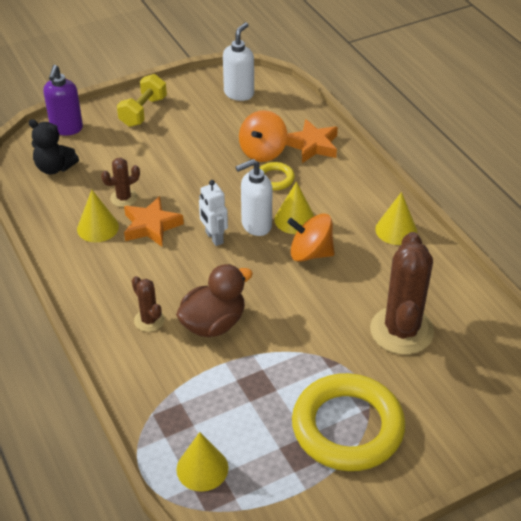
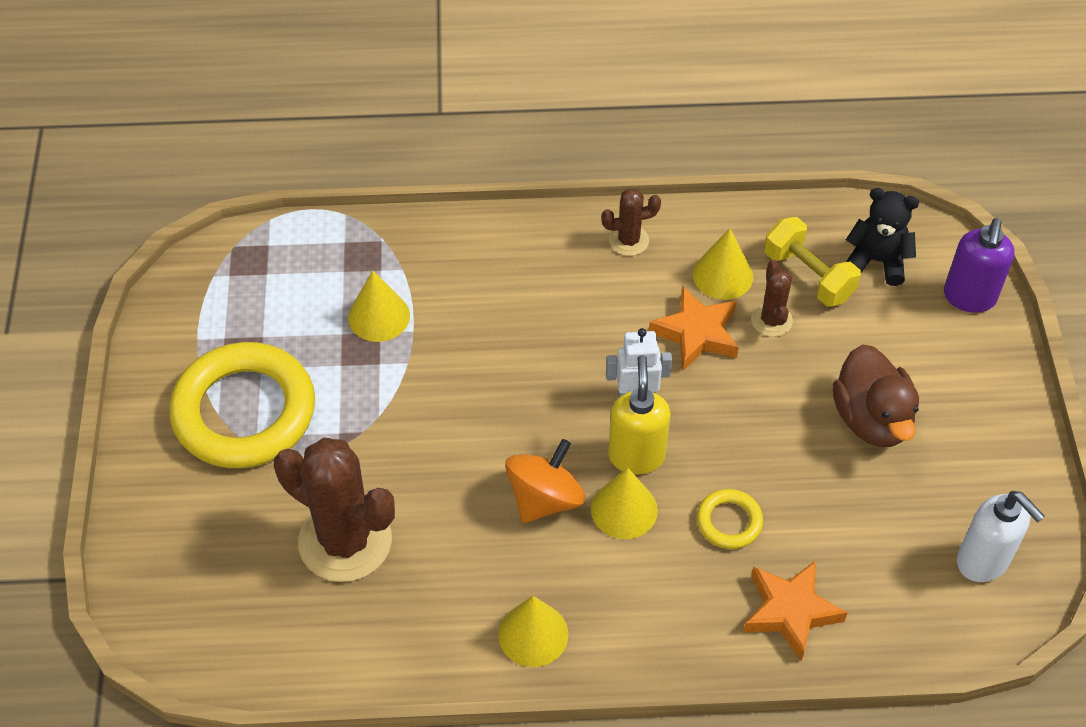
camera: 115 degrees right, 10 degrees up
(54, 168) = (877, 261): black teddy bear -> black teddy bear turned 60 degrees clockwise
(66, 129) = (969, 297): purple soap dispenser -> purple soap dispenser turned 105 degrees counterclockwise
(143, 112) = (978, 406): yellow dumbbell -> yellow dumbbell (808, 276)
(149, 320) = (523, 279): brown cactus -> brown cactus (628, 240)
(202, 468) = (283, 260): yellow cone -> yellow cone (379, 316)
(213, 323) = (480, 341): brown duck -> brown duck (871, 419)
(256, 225) = (636, 455): white soap dispenser -> yellow soap dispenser
(263, 152) = (804, 532): orange spinning top -> none

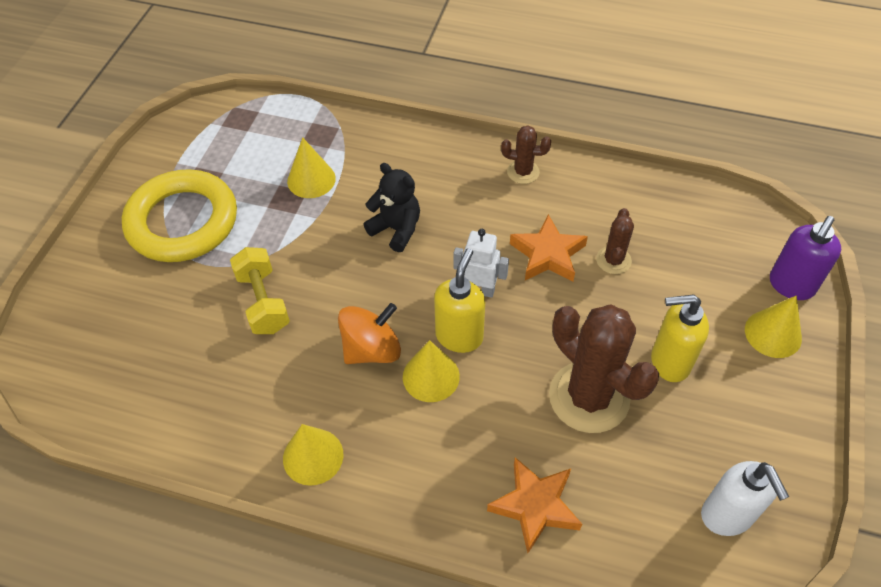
camera: 20 degrees right, 0 degrees up
(345, 541) = (205, 337): brown cactus -> brown cactus (589, 397)
(722, 275) = (587, 216): yellow cone -> yellow cone (773, 334)
(729, 522) = (513, 412): yellow ring -> none
(808, 276) = (657, 234): yellow dumbbell -> yellow dumbbell (263, 302)
(871, 419) = (669, 362): brown duck -> yellow soap dispenser
(877, 261) = (720, 237): black teddy bear -> black teddy bear (396, 229)

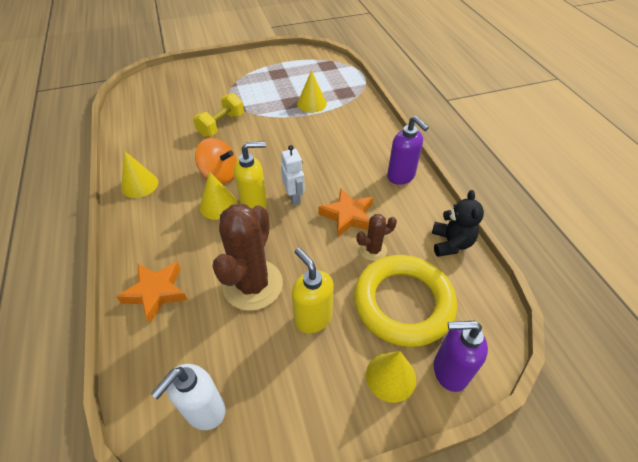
camera: 55 degrees right, 5 degrees down
(182, 221) = (248, 80): yellow ring -> yellow ring (403, 303)
(396, 229) = (307, 146): black teddy bear -> black teddy bear (451, 243)
(523, 172) = (401, 176): brown cactus -> purple soap dispenser

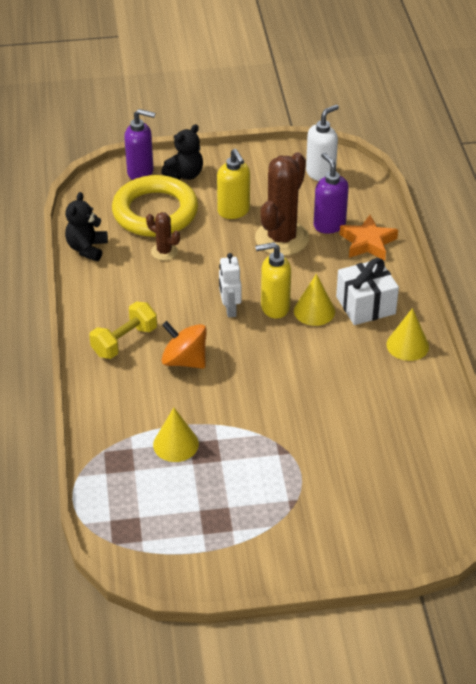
camera: 170 degrees left, 5 degrees down
(170, 217) = (365, 305): none -> white gift
(220, 174) = (313, 346): orange spinning top -> orange spinning top (184, 360)
(221, 125) = (313, 421): yellow dumbbell -> yellow dumbbell (124, 341)
(348, 216) = (177, 284): orange star -> none
(373, 250) = (164, 252): brown cactus -> brown cactus turned 45 degrees clockwise
(390, 376) = (185, 174): yellow cone -> black teddy bear
(401, 176) = (100, 318): purple soap dispenser -> purple soap dispenser (329, 225)

